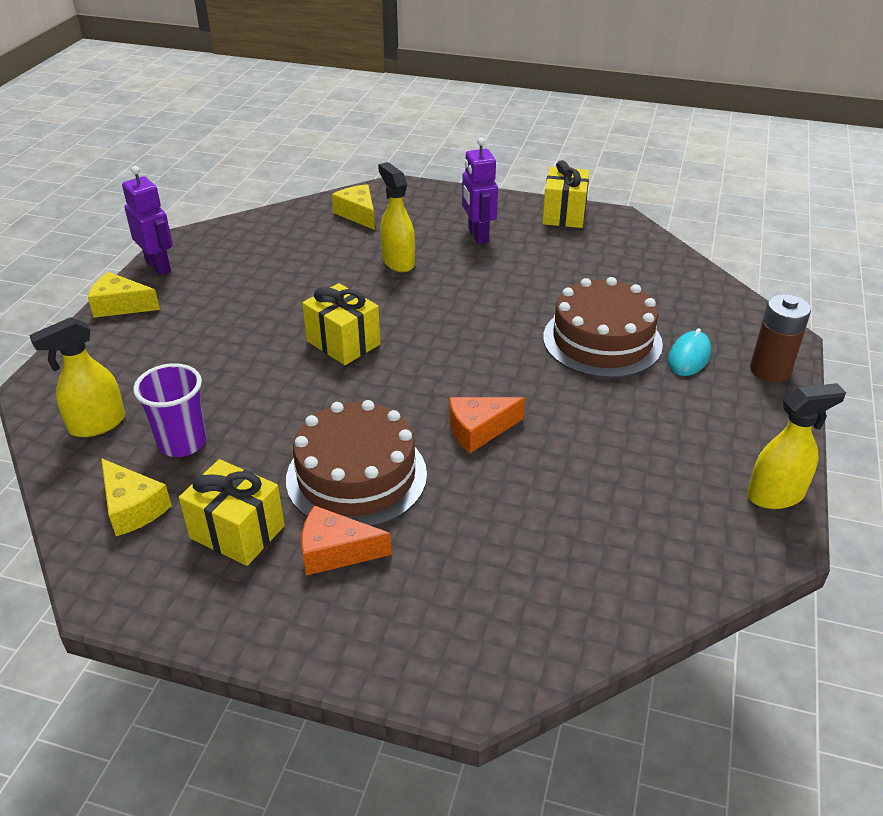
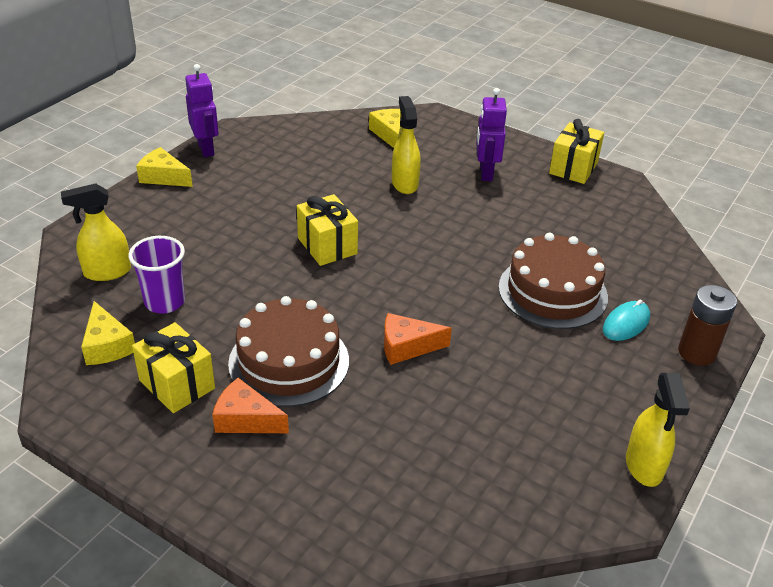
camera: 15 degrees right, 0 degrees up
(776, 495) = (644, 466): yellow spray bottle -> yellow spray bottle turned 90 degrees clockwise

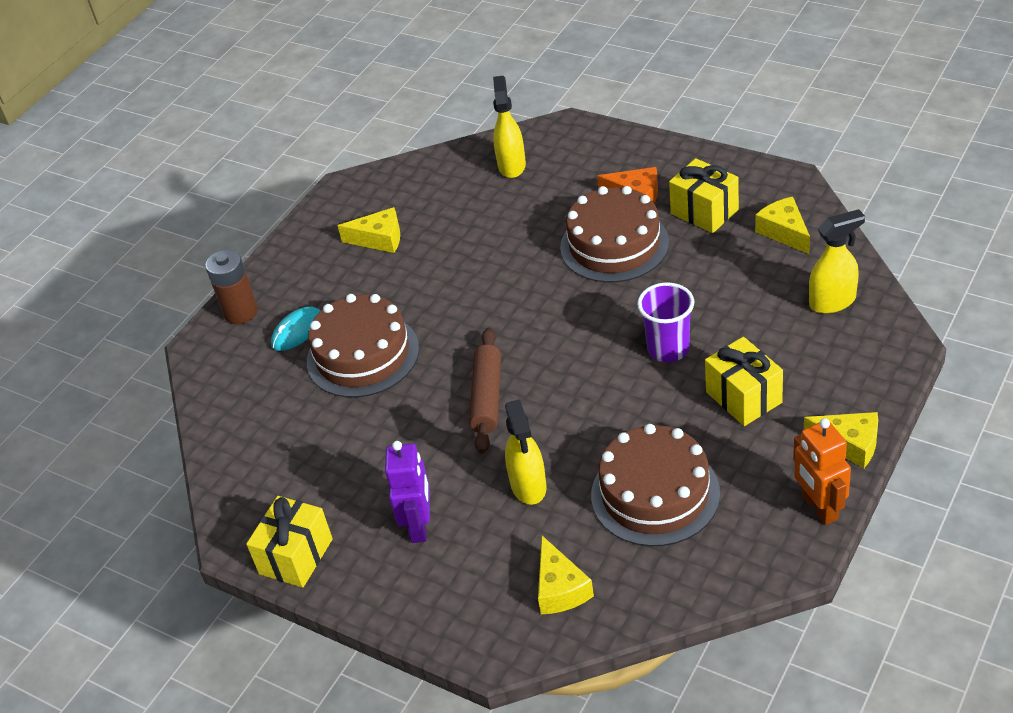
camera: 175 degrees left, 5 degrees up
(164, 302) = (754, 280): purple cup -> purple cup (668, 349)
(206, 149) = (819, 508): purple robot -> orange robot
(314, 169) = (655, 494): none -> brown cake
(327, 246) = (608, 372): yellow gift -> yellow gift (743, 397)
(407, 347) = (509, 275): orange cheese -> none
(434, 242) = (487, 397): none -> brown rolling pin
(559, 415) = (379, 239): none -> yellow cheese
(644, 466) = (321, 214): yellow spray bottle -> yellow spray bottle (511, 165)

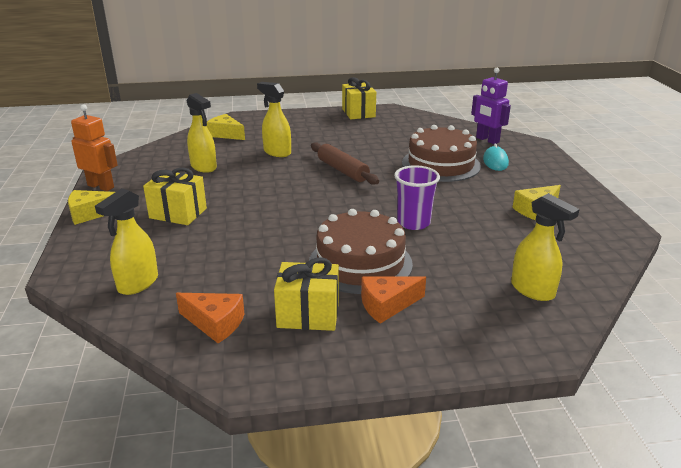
camera: 135 degrees right, 15 degrees down
(241, 312) = (542, 158): brown battery -> none
(419, 526) = (315, 131): purple robot -> purple robot (487, 140)
(655, 494) = (204, 167): brown cake -> yellow spray bottle
(668, 349) = (251, 219): purple cup -> purple cup (413, 223)
(784, 232) = (215, 323): yellow cheese -> orange cheese

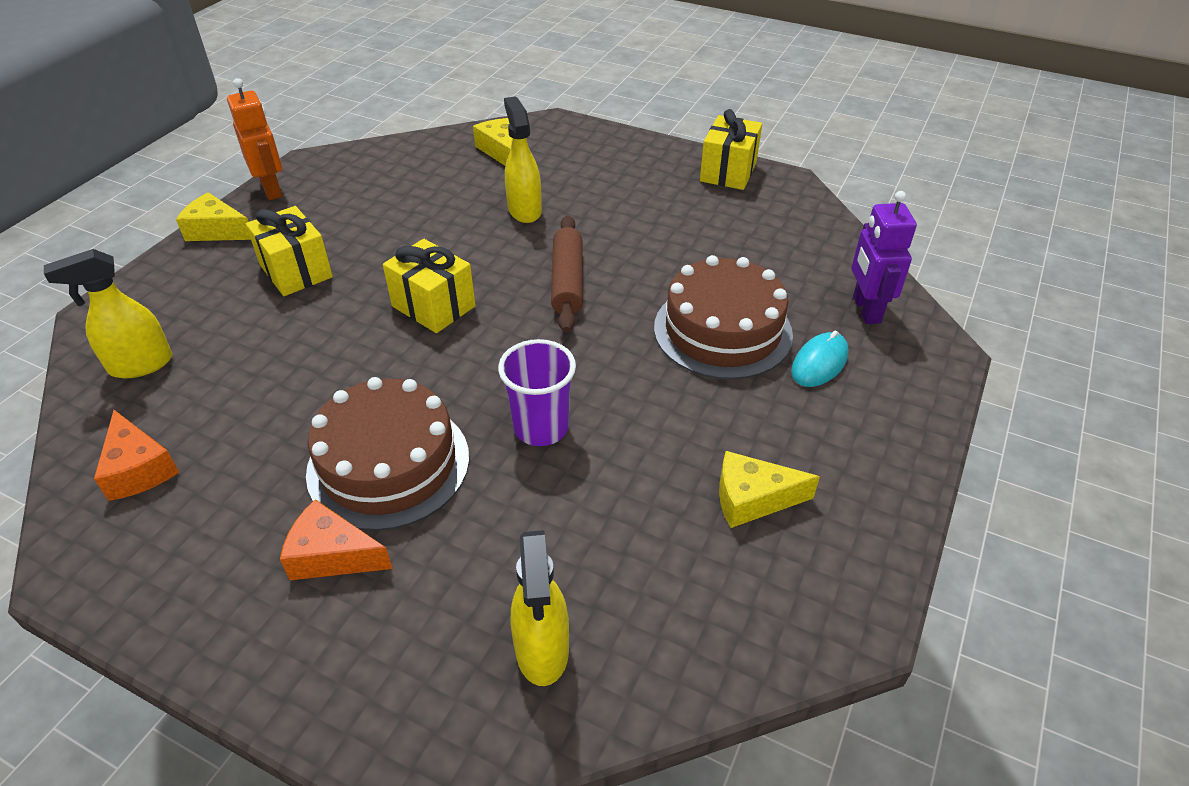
camera: 35 degrees right, 15 degrees up
(204, 167) = (409, 202): yellow spray bottle -> none
(308, 314) = (236, 514): yellow gift -> yellow gift (433, 306)

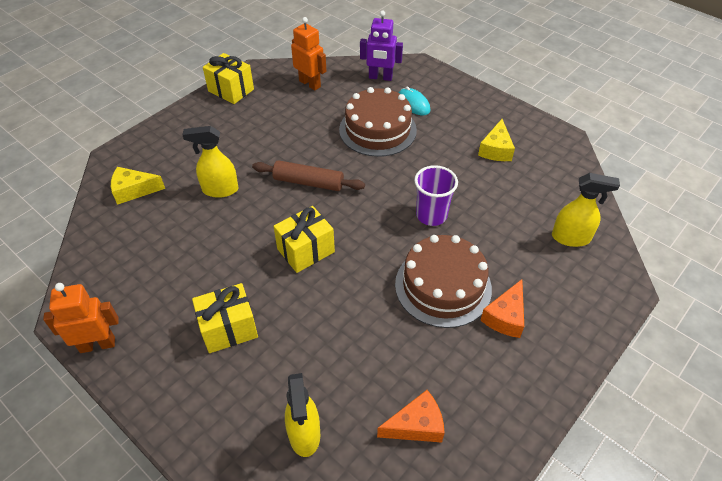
camera: 75 degrees left, 5 degrees up
(217, 230) = (141, 387): yellow cheese -> none
(793, 237) = (310, 84): none -> orange robot

